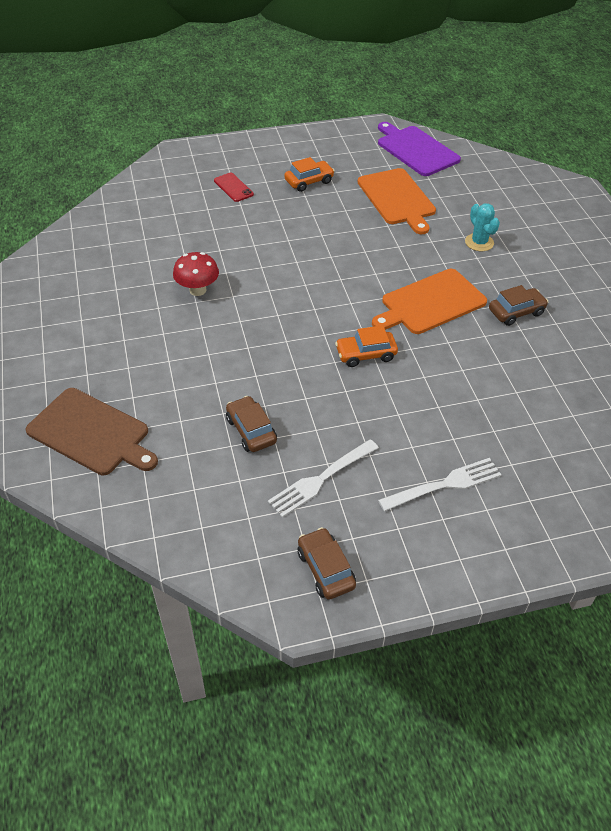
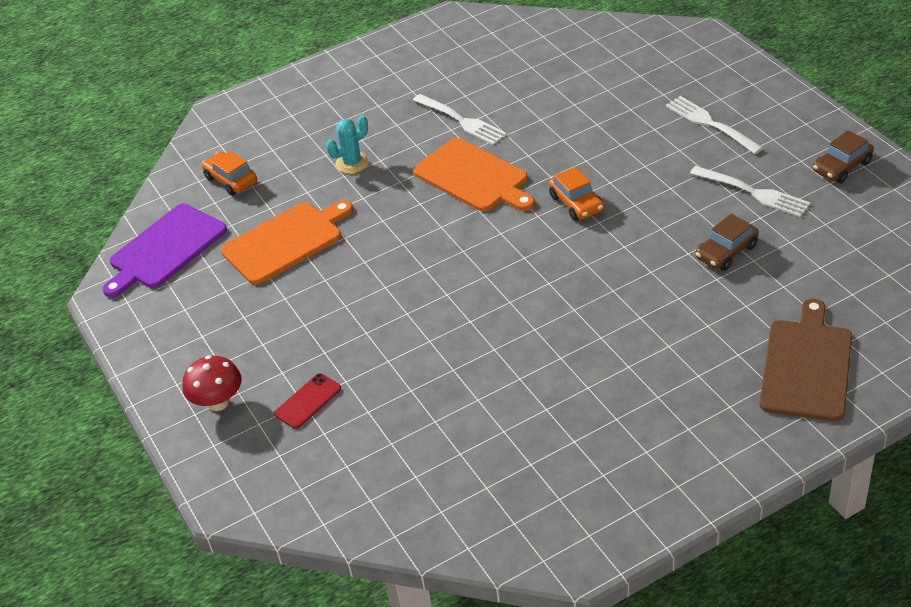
camera: 100 degrees left, 5 degrees down
(198, 290) = (539, 362): red mushroom -> red mushroom (218, 402)
(309, 181) = (270, 329): orange car -> orange car (231, 180)
(516, 312) = (460, 120): brown car -> white fork

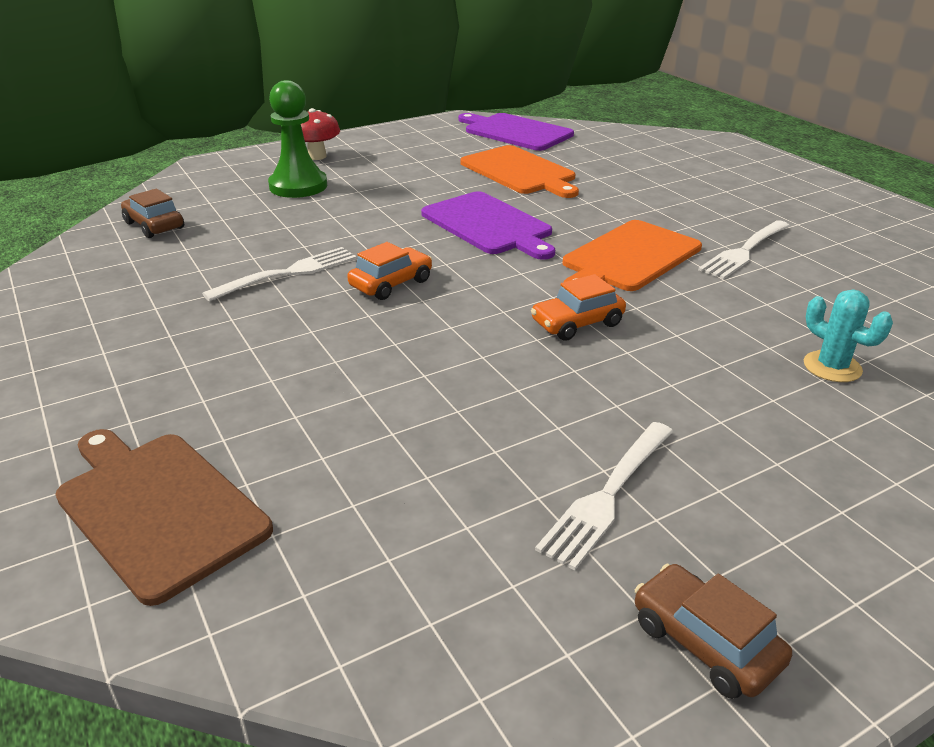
camera: 85 degrees right, 10 degrees down
(231, 180) = (613, 149): orange car -> orange car (391, 283)
(308, 401) = (298, 186): red phone -> green pawn
(352, 163) = (647, 196): turquoise cactus -> turquoise cactus (832, 367)
(411, 255) = (488, 225): none -> purple cutting board
(711, 124) = (807, 463): white fork -> white fork (287, 274)
(726, 252) = (452, 448): brown car -> brown car (154, 225)
(807, 366) = (158, 508): brown cutting board -> brown cutting board turned 150 degrees counterclockwise

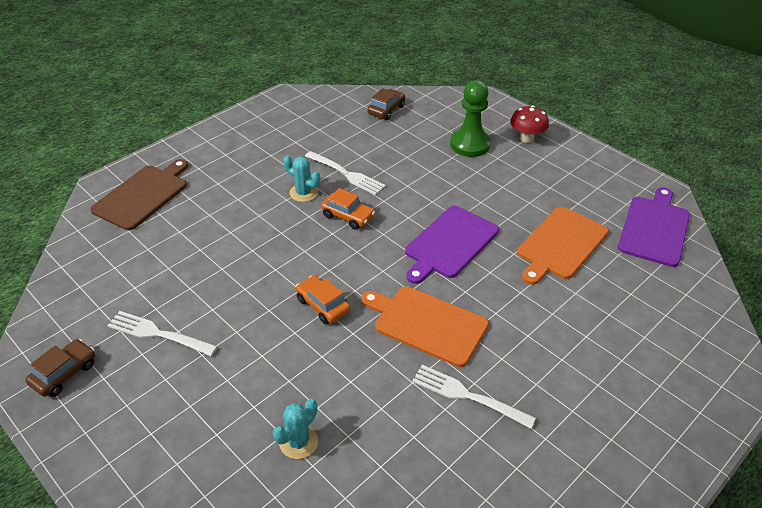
camera: 75 degrees right, 10 degrees up
(306, 313) = (303, 193): none -> turquoise cactus

